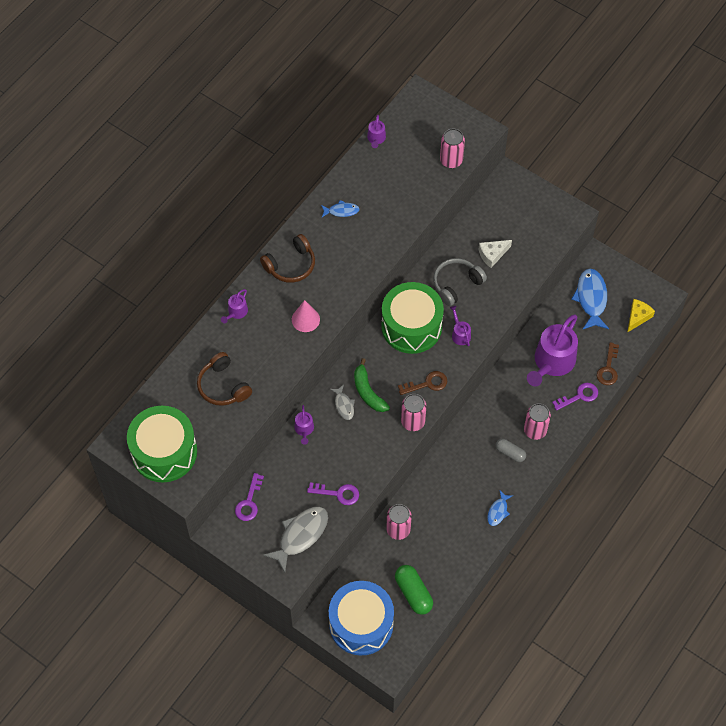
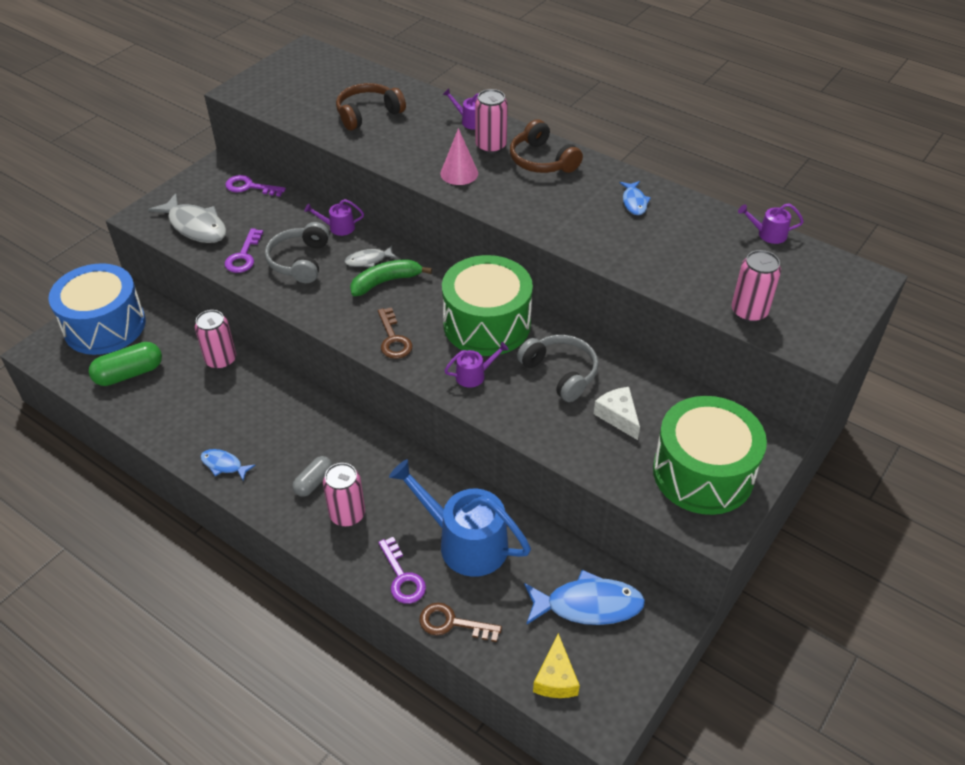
camera: 90 degrees right, 15 degrees down
(164, 452) = (289, 78): green drum -> green drum (703, 473)
(344, 453) = (299, 261): none -> grey headphones
(413, 422) = (335, 324): pink can -> pink can (491, 146)
(552, 362) = (465, 542): purple watering can -> blue watering can
(637, 317) = (555, 678): yellow cheese -> yellow cheese turned 60 degrees clockwise

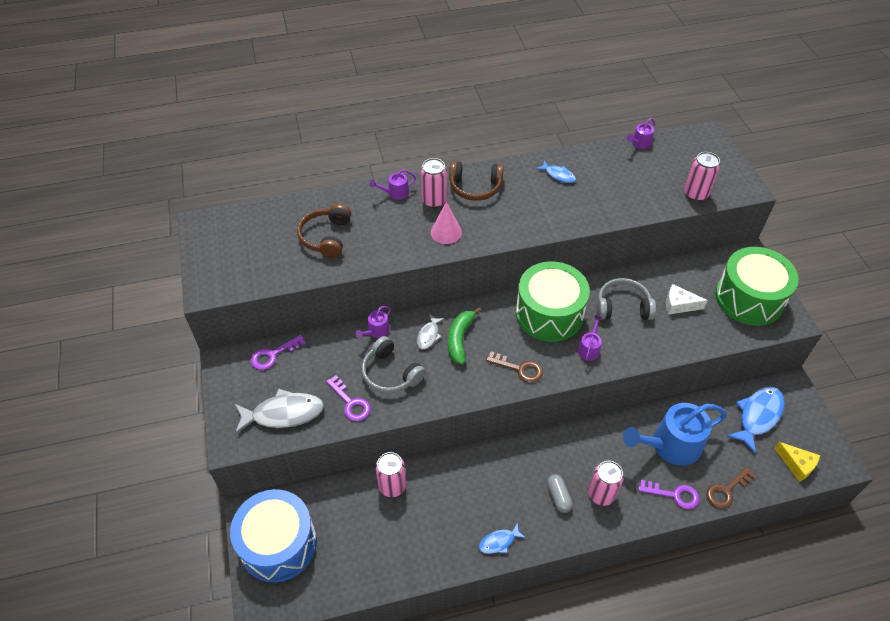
camera: 50 degrees left, 5 degrees up
(129, 373) = (350, 554): green capsule -> none

